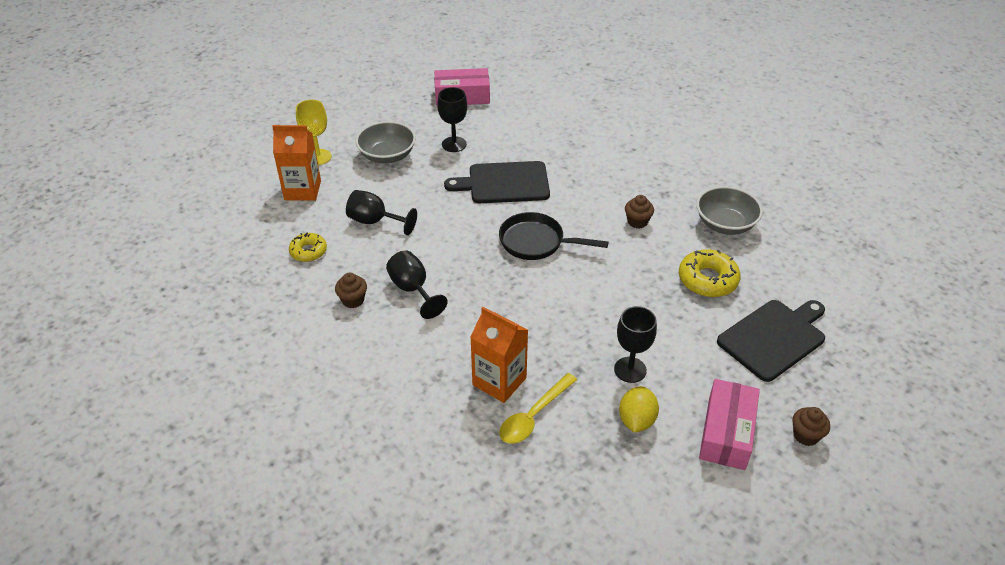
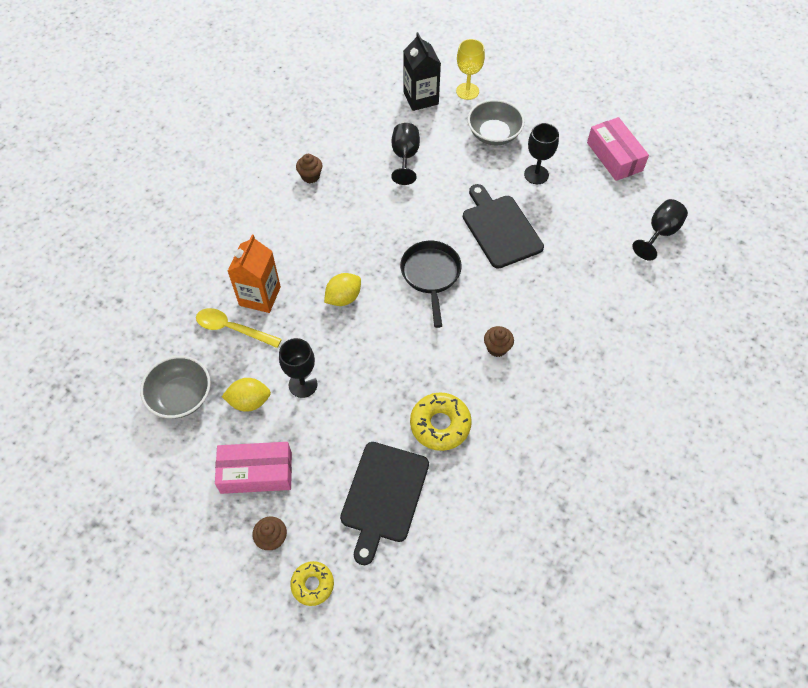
camera: 70 degrees right, 15 degrees up
(302, 190) = (420, 98): orange carton -> black carton
(308, 251) = (352, 130): yellow donut -> yellow donut (312, 584)
(413, 290) = (337, 209): black goblet -> black goblet (660, 233)
(534, 312) = (343, 298): none -> yellow lemon
(725, 224) = (530, 426): grey bowl -> grey bowl (181, 396)
(774, 338) = (383, 496): black cutting board -> black cutting board turned 75 degrees clockwise

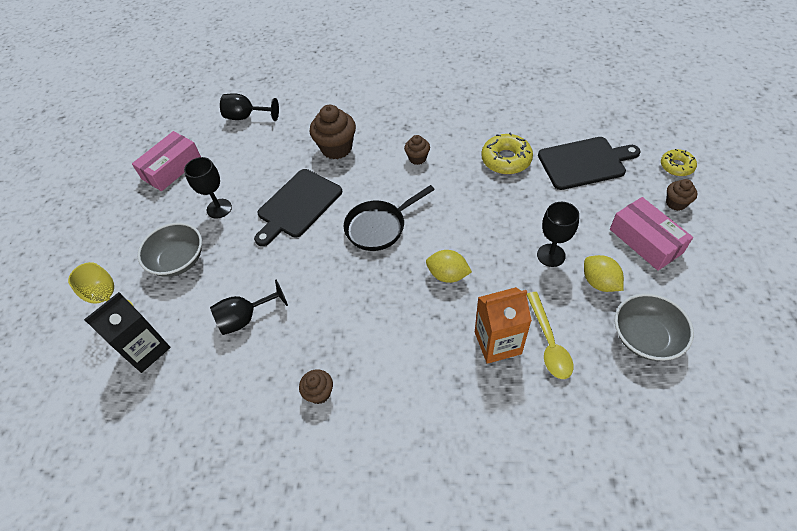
camera: 115 degrees left, 5 degrees down
(559, 288) = (336, 148): none -> brown cupcake

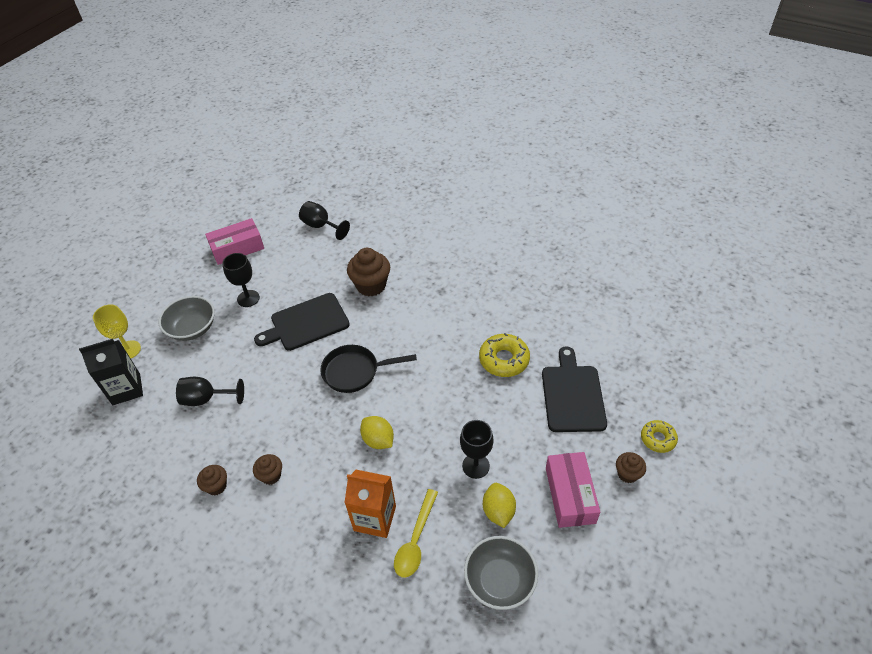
camera: 25 degrees right, 5 degrees down
(417, 158) = (429, 324): brown cupcake -> brown cupcake (271, 475)
(584, 162) = (572, 395): black cutting board -> black cutting board turned 105 degrees counterclockwise

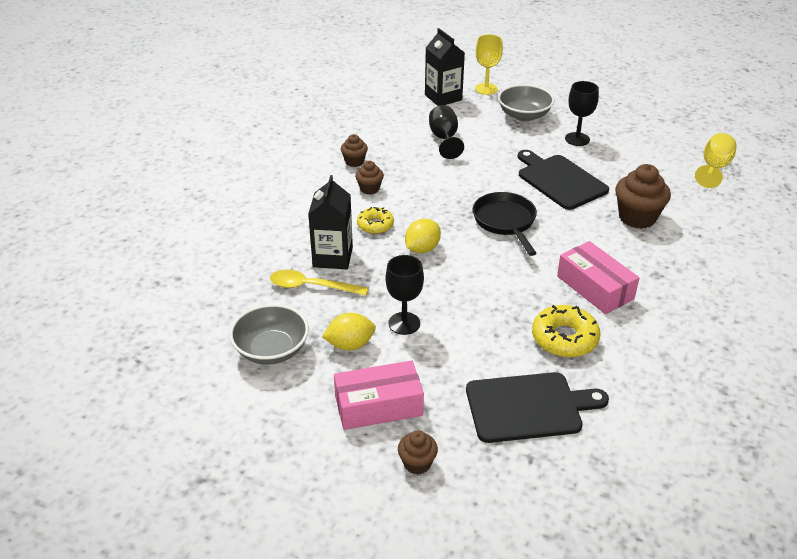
camera: 80 degrees right, 10 degrees down
(237, 248) = (645, 120): pink box -> pink box (595, 287)
(321, 226) = (714, 168): black goblet -> yellow goblet
(375, 518) = (332, 257): orange carton -> black carton
(658, 439) = (479, 500): yellow donut -> yellow donut (375, 225)

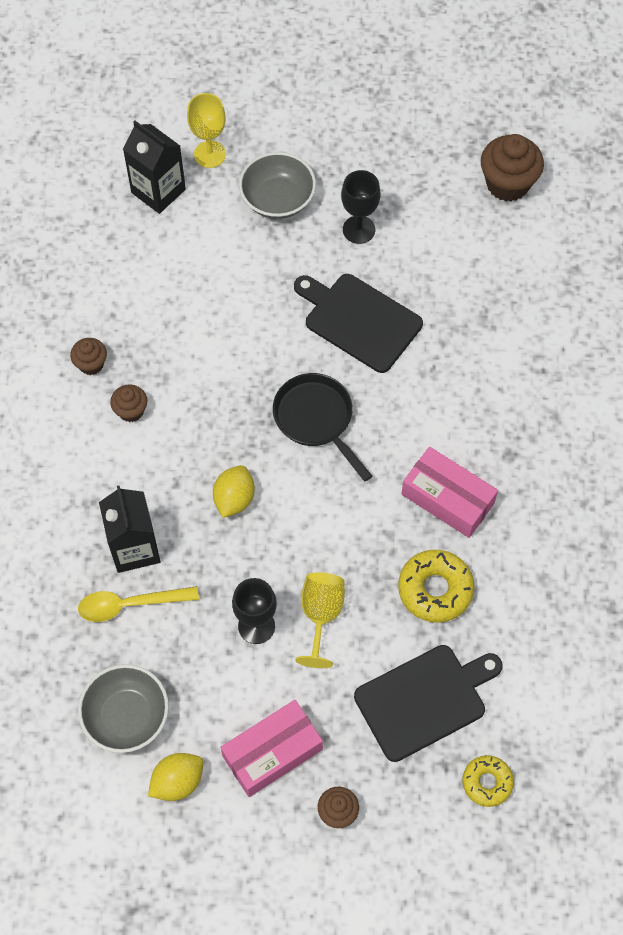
camera: 20 degrees left, 25 degrees up
(350, 345) = (209, 678): yellow lemon -> yellow lemon (177, 782)
(375, 225) = (163, 475): yellow donut -> yellow donut (487, 782)
(444, 139) = (190, 281): black goblet -> none
(637, 217) = (466, 361): brown cupcake -> brown cupcake (507, 184)
(714, 168) = (537, 237): yellow goblet -> yellow goblet (321, 615)

